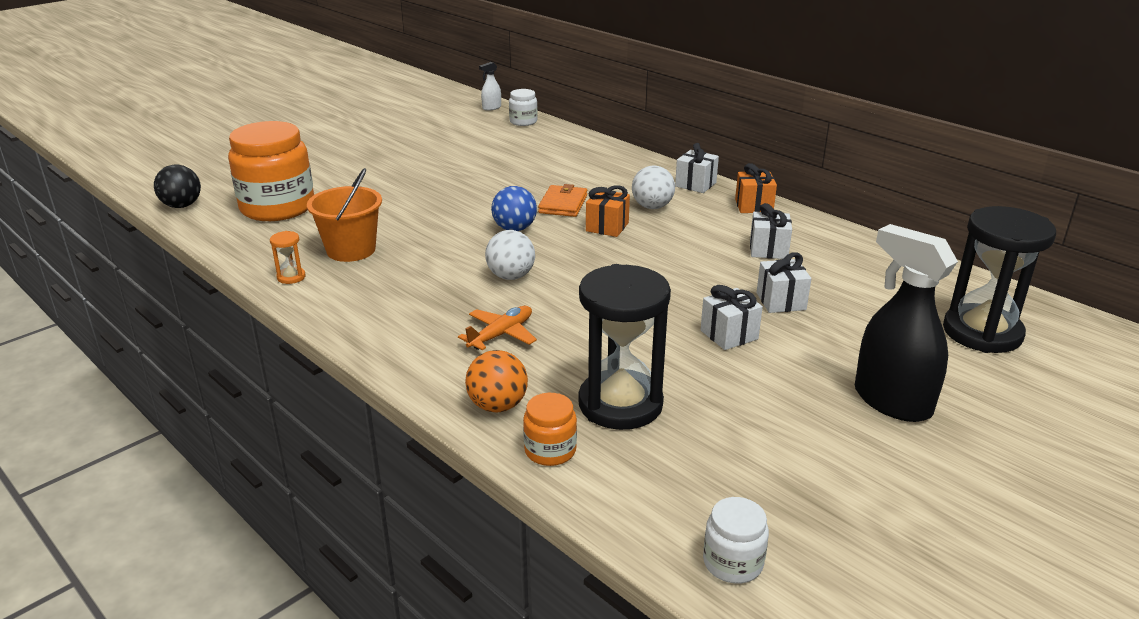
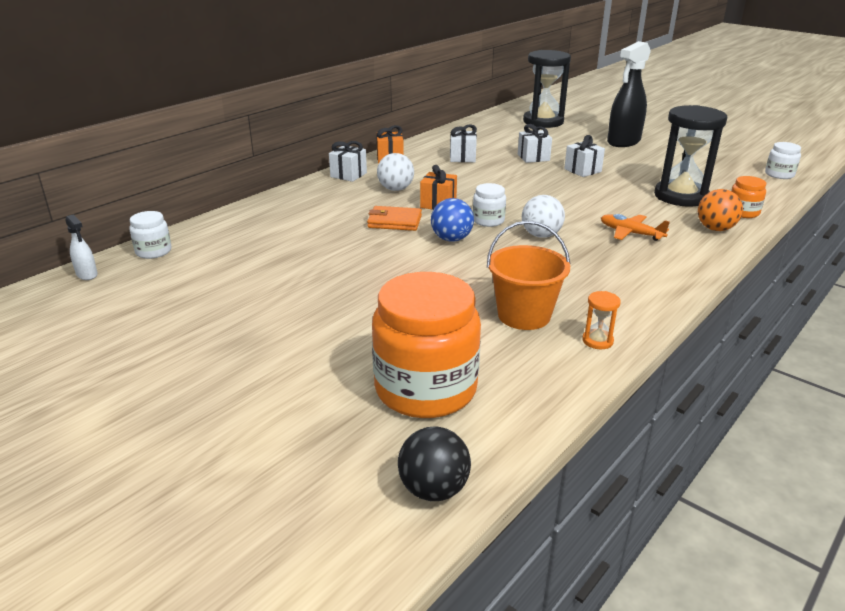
camera: 95 degrees left, 0 degrees up
(556, 250) = (488, 221): none -> white jar

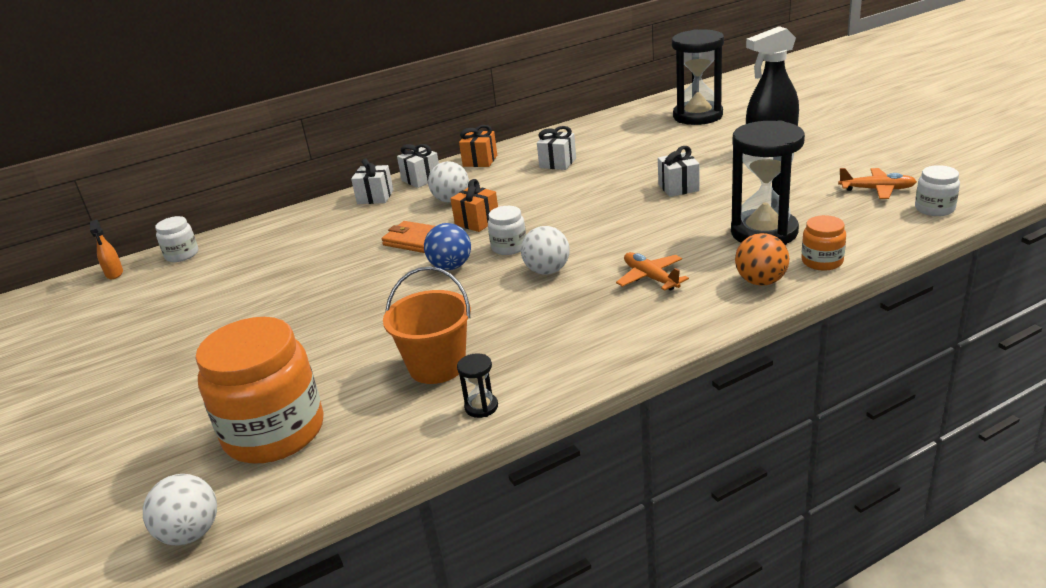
camera: 25 degrees right, 0 degrees up
(87, 275) = (114, 274): white spray bottle -> orange spray bottle
(433, 489) = (191, 533): black ball -> white ball
(533, 157) = (637, 166): white gift -> white gift (375, 197)
(597, 341) = (481, 407): orange hourglass -> black hourglass
(728, 165) = (877, 189): none -> orange plane

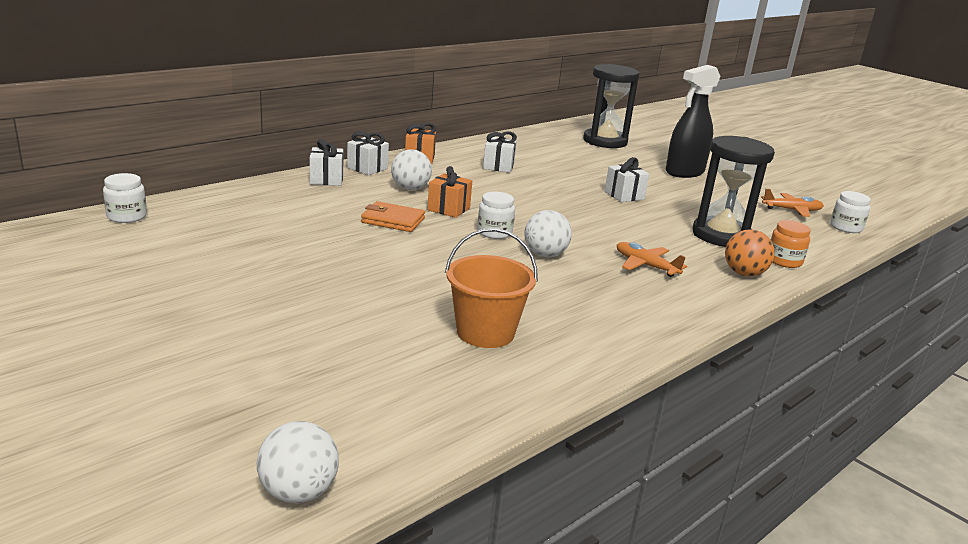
camera: 20 degrees left, 5 degrees down
(114, 274) = (48, 230): orange spray bottle -> none
(274, 432) = (341, 390): orange jar -> none
(451, 266) = (445, 245): blue ball -> none
(481, 407) = (553, 369): black hourglass -> none

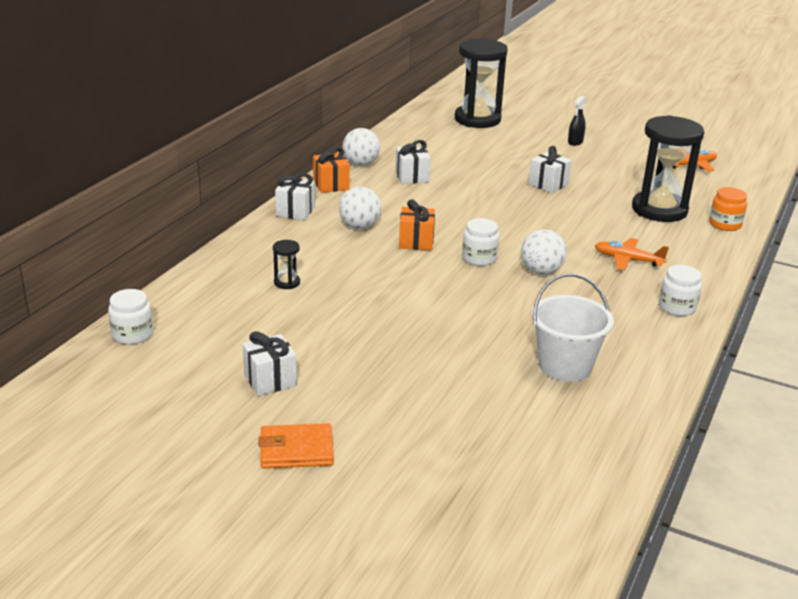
camera: 20 degrees left, 5 degrees up
(298, 211) = (287, 282): none -> black hourglass
(298, 492) = (565, 549): white ball -> white ball (361, 164)
(326, 179) = (272, 236): white gift -> white gift (270, 380)
(393, 220) = (381, 269): orange wallet -> orange wallet (296, 450)
(485, 332) = (565, 366): orange bucket -> white bucket
(684, 172) = (575, 142): black spray bottle -> black spray bottle, size x0.45
(744, 273) = (705, 247): orange ball -> none
(846, 227) = (744, 174): white jar -> white jar (677, 307)

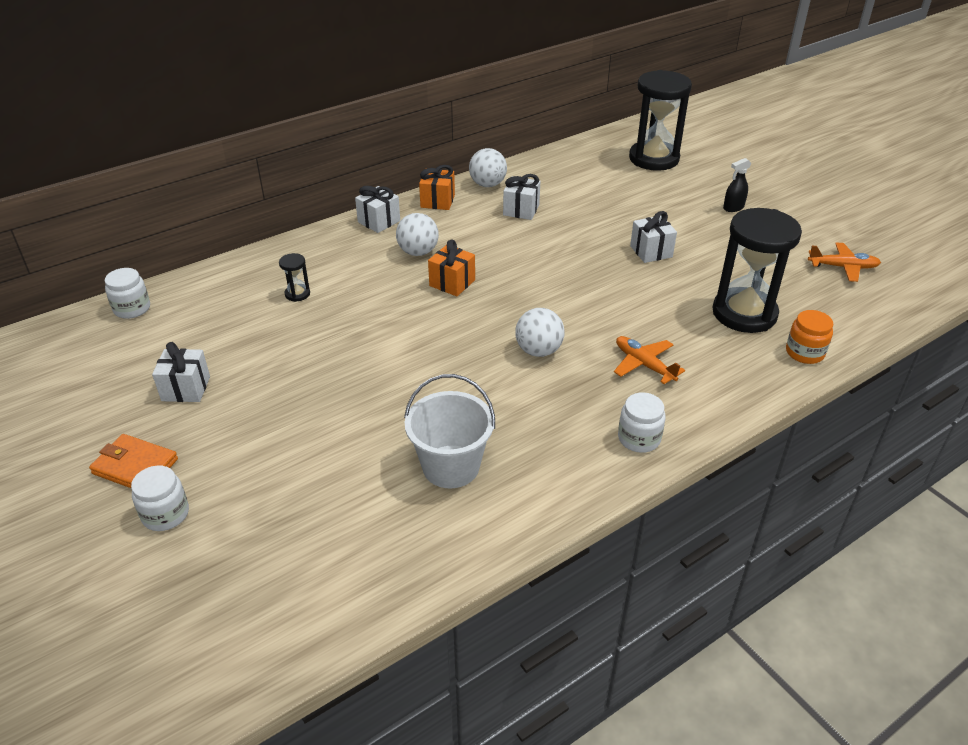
camera: 30 degrees right, 10 degrees up
(479, 258) = (493, 318): white jar -> white jar (165, 514)

